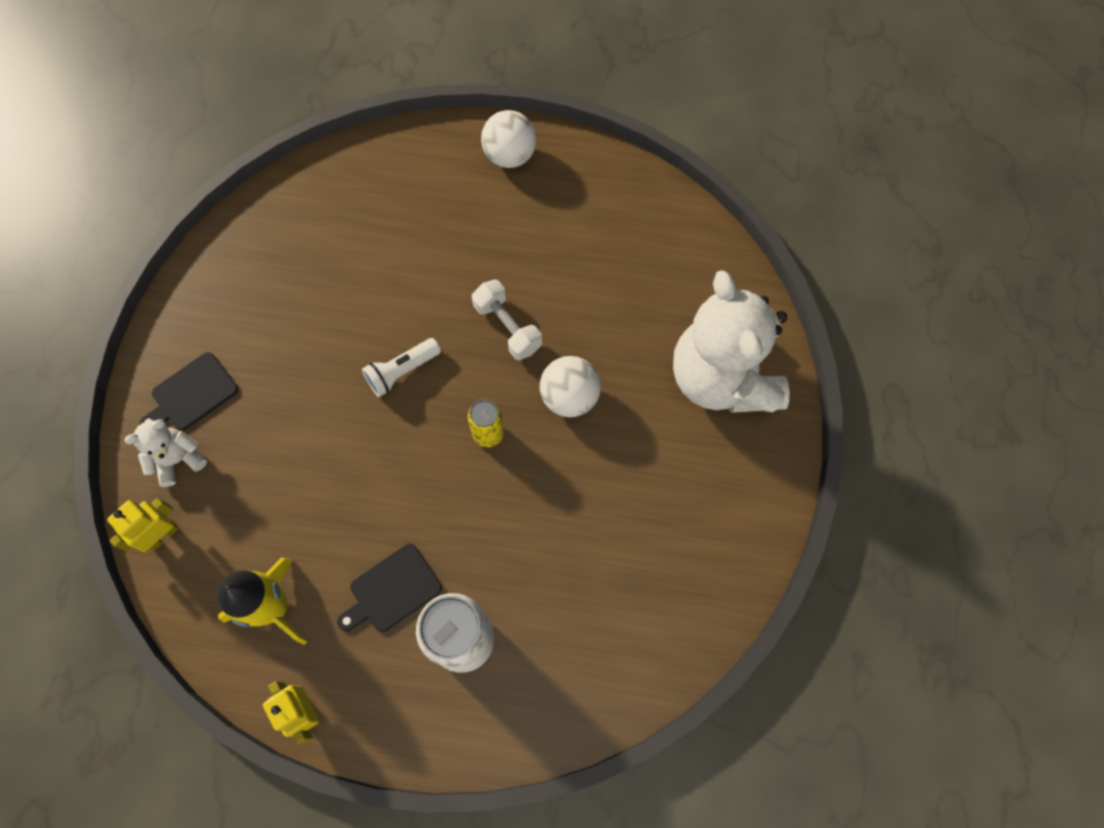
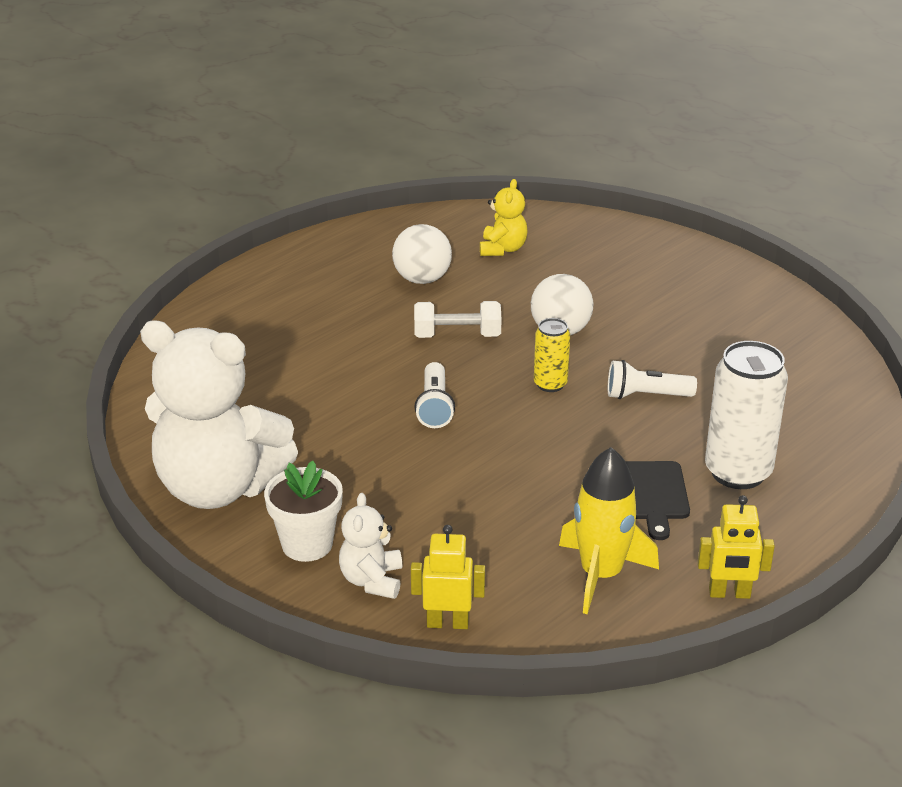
camera: 55 degrees left, 35 degrees down
(162, 535) = (447, 623): yellow robot -> yellow robot turned 105 degrees clockwise
(191, 394) = (307, 544): black cutting board -> white flower pot
(510, 156) = (288, 271): white ball -> white ball (422, 279)
(522, 514) = (646, 395): none -> white flashlight
(661, 280) = (502, 249): none -> yellow teddy bear
(721, 378) = (622, 257): white teddy bear -> white teddy bear (219, 487)

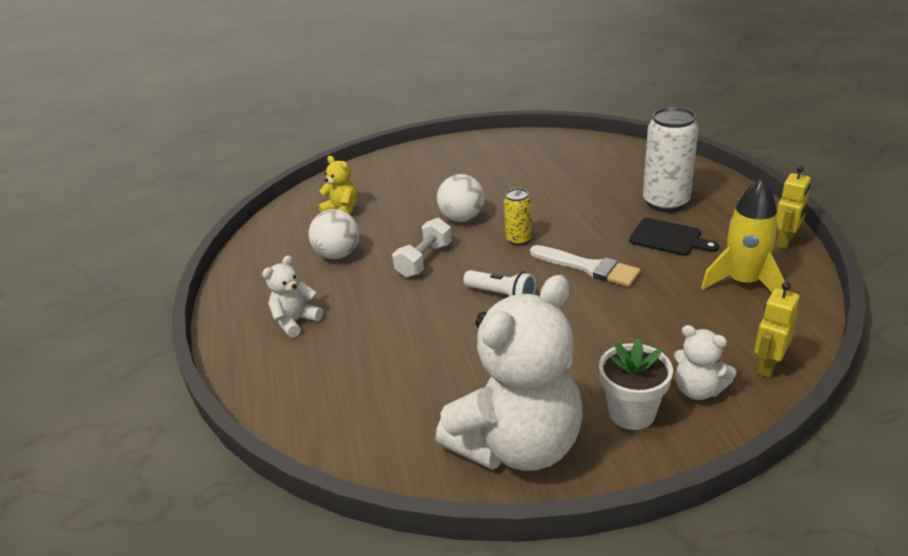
camera: 55 degrees left, 0 degrees up
(298, 300) = (295, 321): none -> white teddy bear
(535, 450) = (588, 267): none -> white brush
(646, 395) = (562, 209): white flashlight -> none

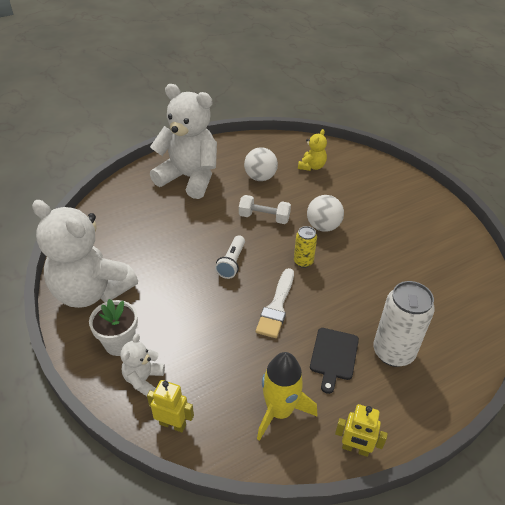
camera: 70 degrees right, 10 degrees up
(295, 321) = (189, 178): white teddy bear -> white teddy bear, size x2.26

